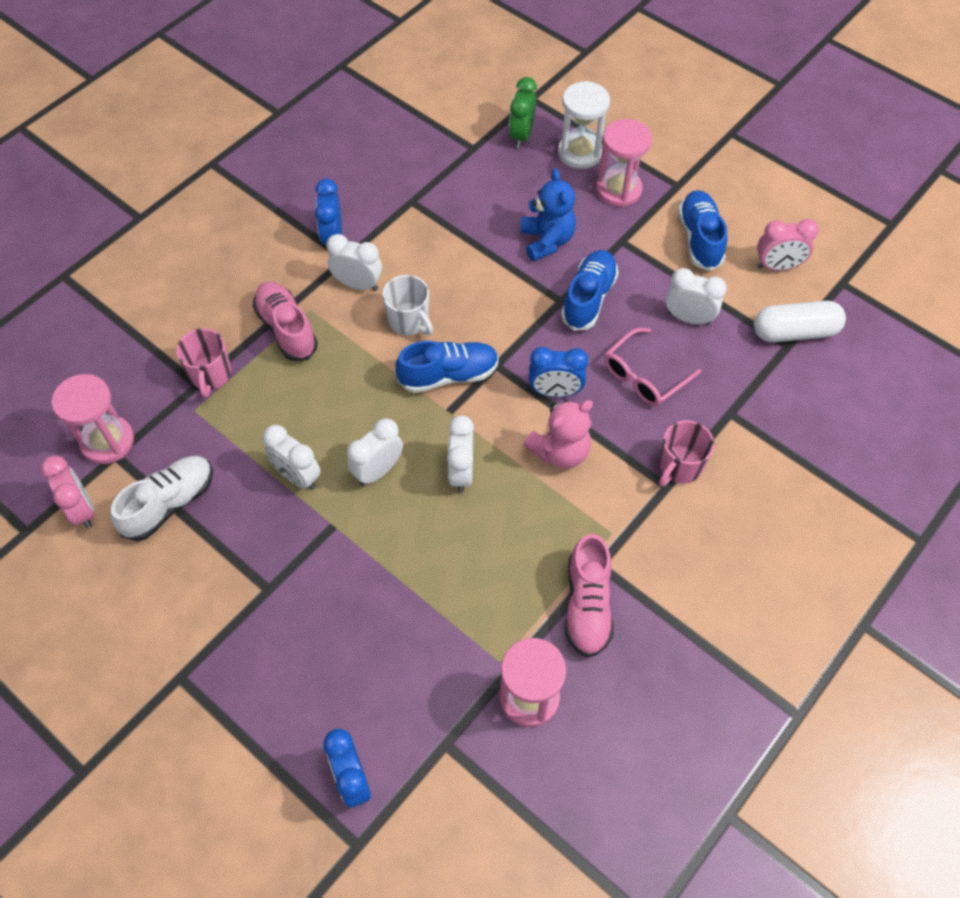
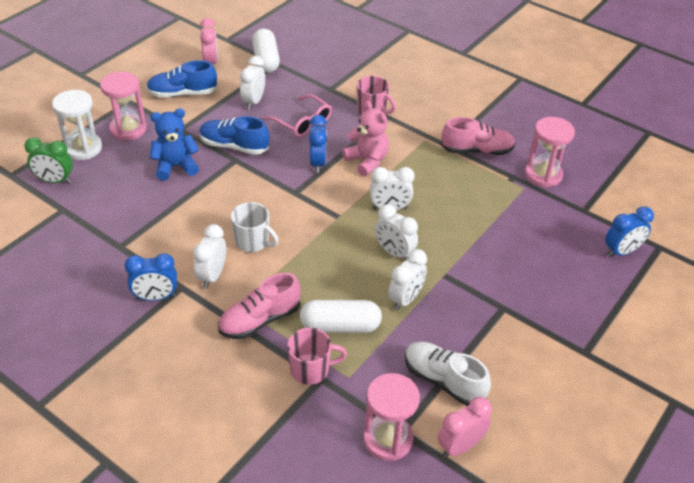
camera: 95 degrees left, 15 degrees down
(266, 405) = (340, 326): none -> white capsule
(409, 321) = (253, 242): white mug -> white mug turned 75 degrees clockwise
(448, 375) = (305, 217): blue shoe -> none

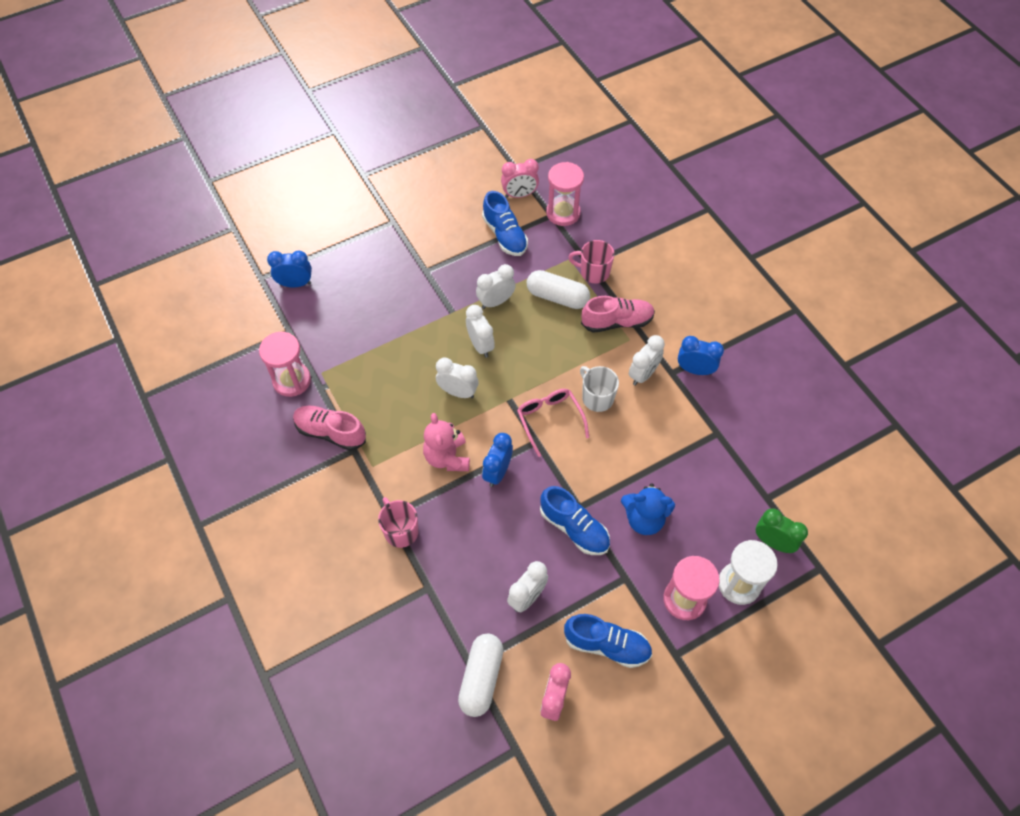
camera: 155 degrees left, 15 degrees up
(303, 123) = (486, 538): pink glasses -> pink glasses (549, 419)
(443, 381) = (505, 235): white shoe -> blue shoe

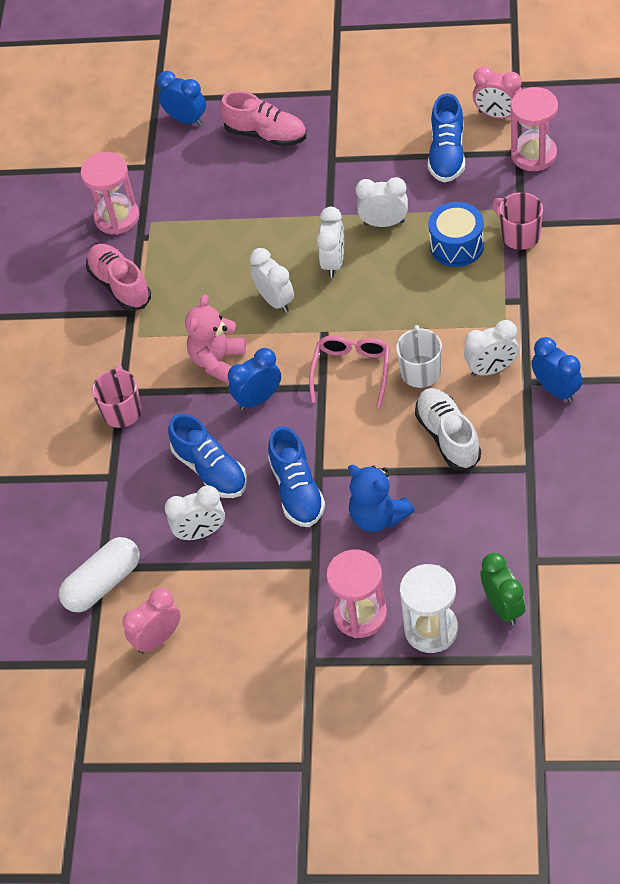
camera: 40 degrees right, 5 degrees down
(557, 297) = (457, 245): white capsule -> blue drum
(607, 645) = (246, 616): blue shoe -> blue shoe (210, 470)
(617, 322) = (505, 300): pink shoe -> pink shoe (266, 134)
(649, 436) = (448, 436): none -> white shoe

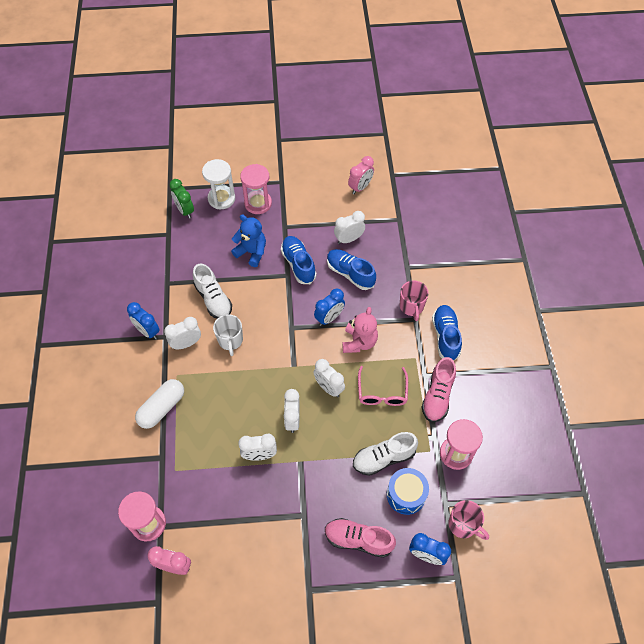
camera: 165 degrees right, 5 degrees up
(103, 583) = (396, 211): white capsule -> white capsule (162, 408)
(120, 285) = (437, 396): pink shoe -> pink shoe turned 60 degrees clockwise
(215, 215) = (383, 458): none -> white shoe
(352, 370) = (273, 339): pink glasses -> pink glasses (382, 393)
(447, 154) = (214, 522): blue shoe -> blue shoe (445, 336)
(457, 245) = (207, 437): blue drum -> blue drum (406, 495)
(519, 235) = (163, 447): pink mug -> pink mug (463, 525)

